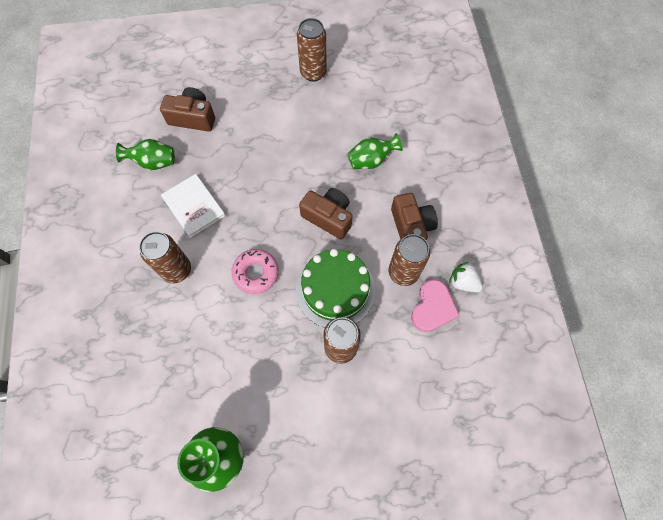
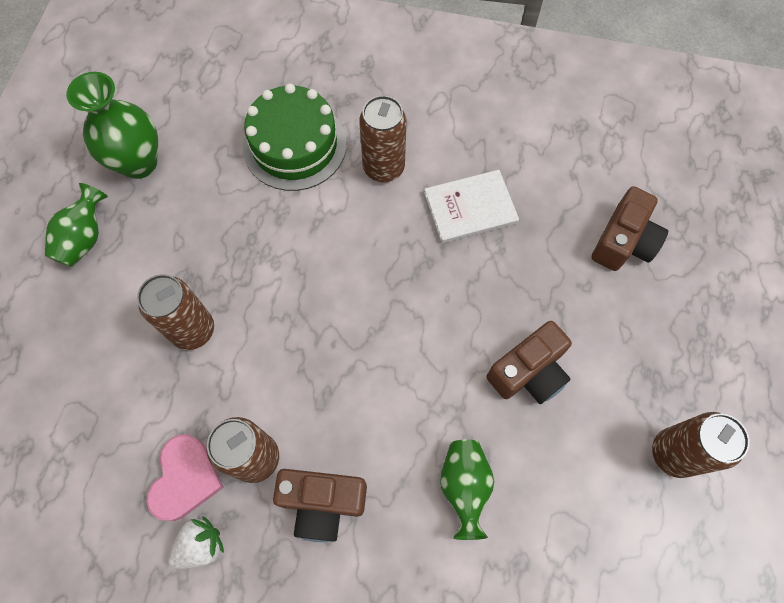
camera: 110 degrees right, 0 degrees up
(153, 162) = (558, 174): green vase -> green vase (85, 238)
(256, 273) = (340, 258): pink donut -> none
(328, 217) = (387, 381): brown camera -> brown camera (529, 372)
(335, 290) = (273, 351): green cake -> green cake (294, 145)
(432, 308) = (185, 479): pink heart -> pink heart turned 120 degrees counterclockwise

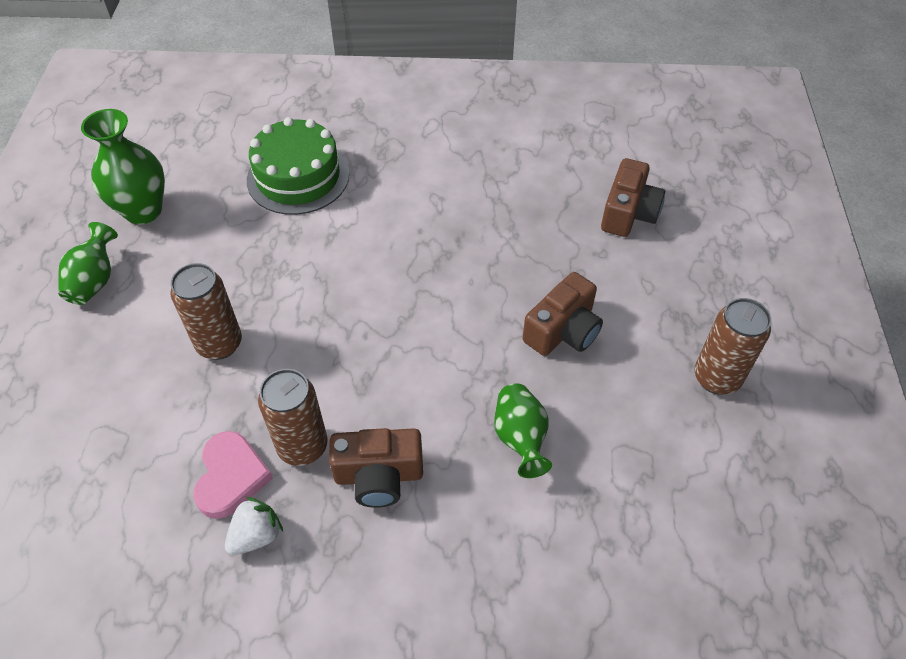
camera: 10 degrees left, 15 degrees down
(383, 168) = (388, 184): brown can -> none
(470, 208) = (478, 205): white book -> none

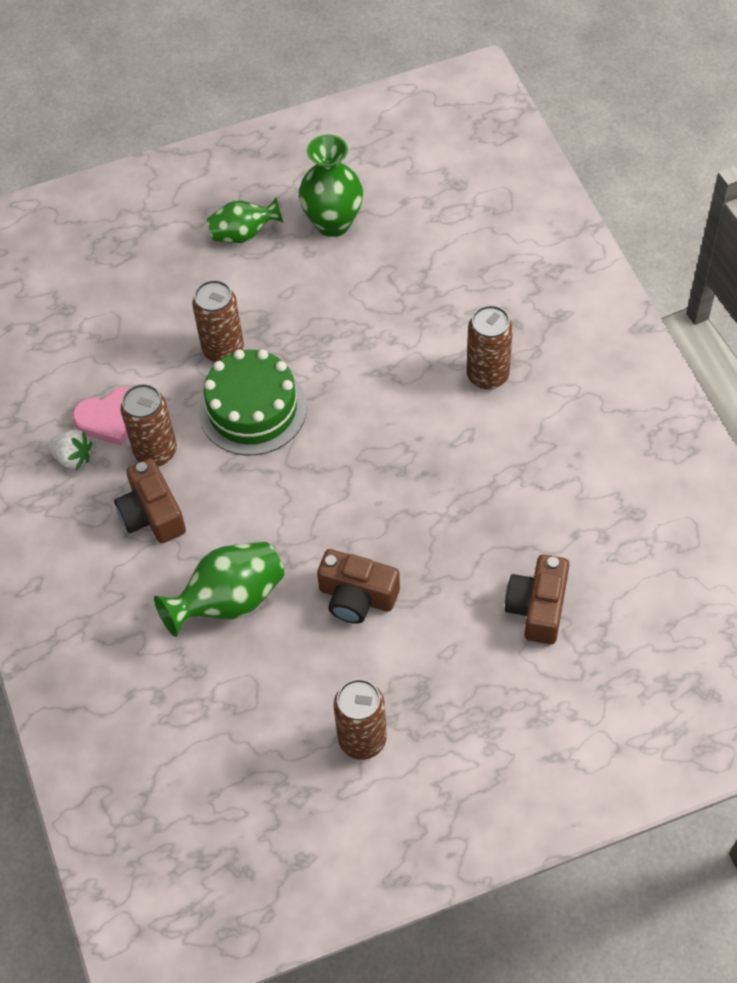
camera: 70 degrees right, 5 degrees up
(298, 177) = (434, 313): green cake -> green cake (252, 409)
(385, 166) = (487, 375): none -> brown can
(520, 438) = (228, 601): green vase -> green vase, size x1.50
(628, 213) = (537, 607): brown camera -> brown camera turned 105 degrees clockwise

